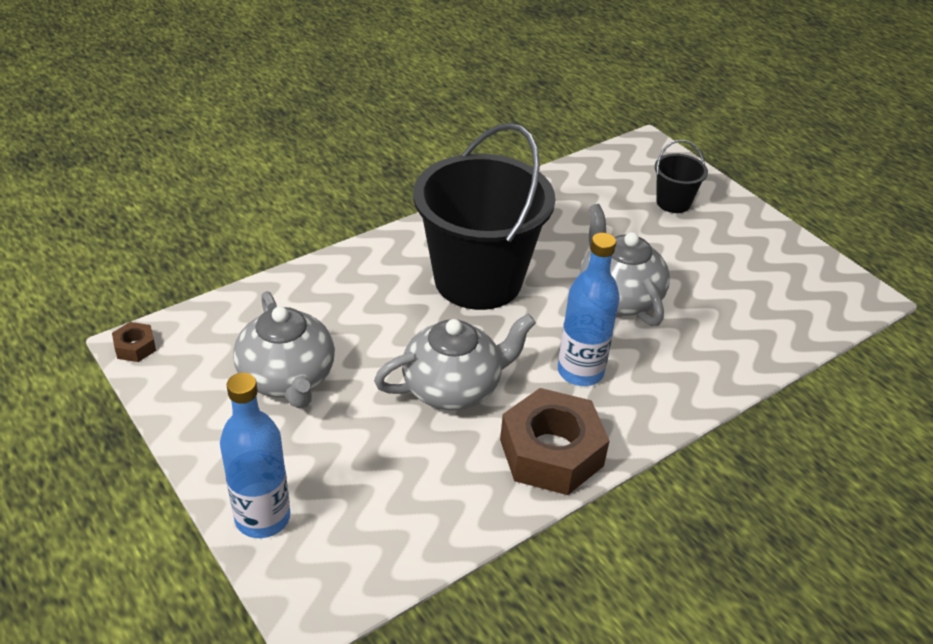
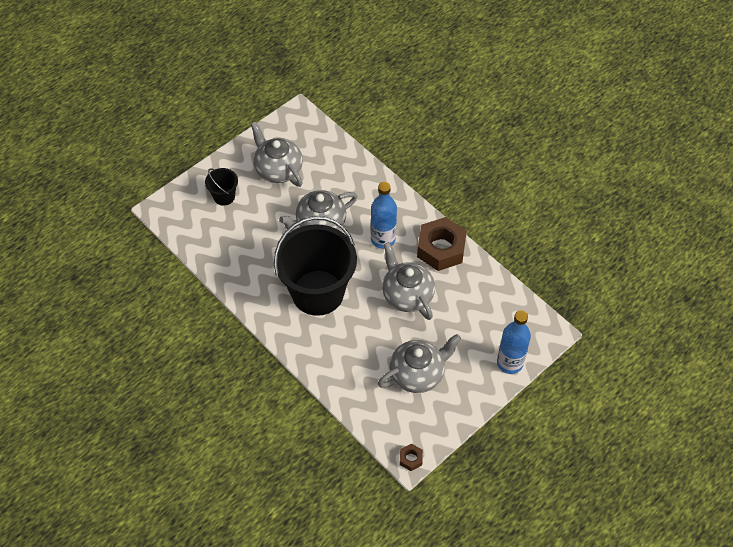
camera: 95 degrees left, 15 degrees up
(733, 261) = (278, 169): none -> grey teapot

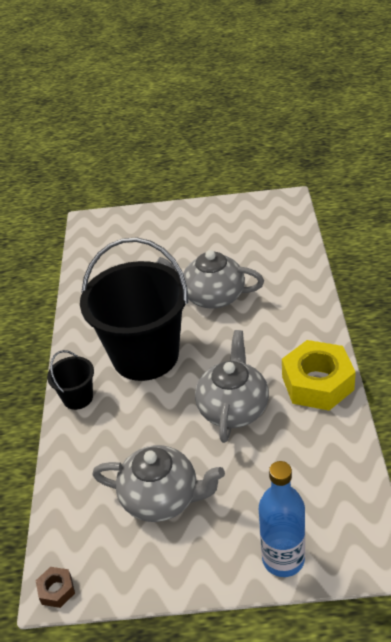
camera: 45 degrees right, 15 degrees down
(224, 196) = (151, 235): black bucket -> black bucket (78, 398)
(278, 169) = (221, 235): grey teapot -> none
(383, 239) = (262, 341): blue bottle -> none
(441, 249) = (317, 383): brown nut -> yellow nut

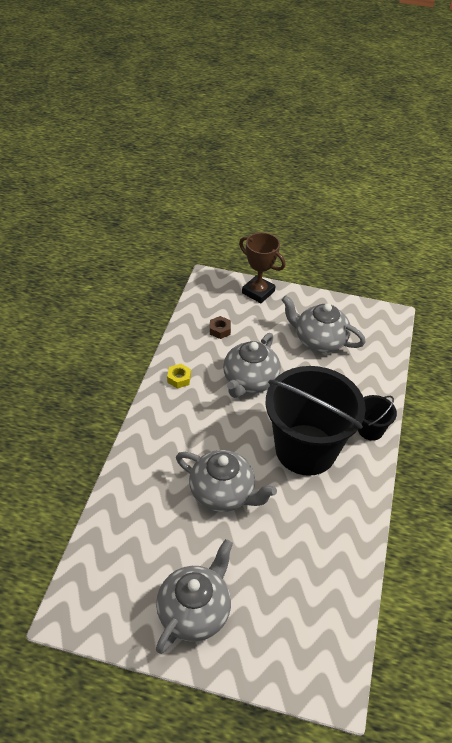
camera: 170 degrees left, 5 degrees up
(56, 590) = (391, 314): brown nut -> brown nut (220, 330)
(199, 226) = (195, 611): none -> grey teapot
(283, 559) = (258, 292): blue bottle -> brown trophy
(317, 383) = (179, 378): yellow nut -> yellow nut, size x0.44

